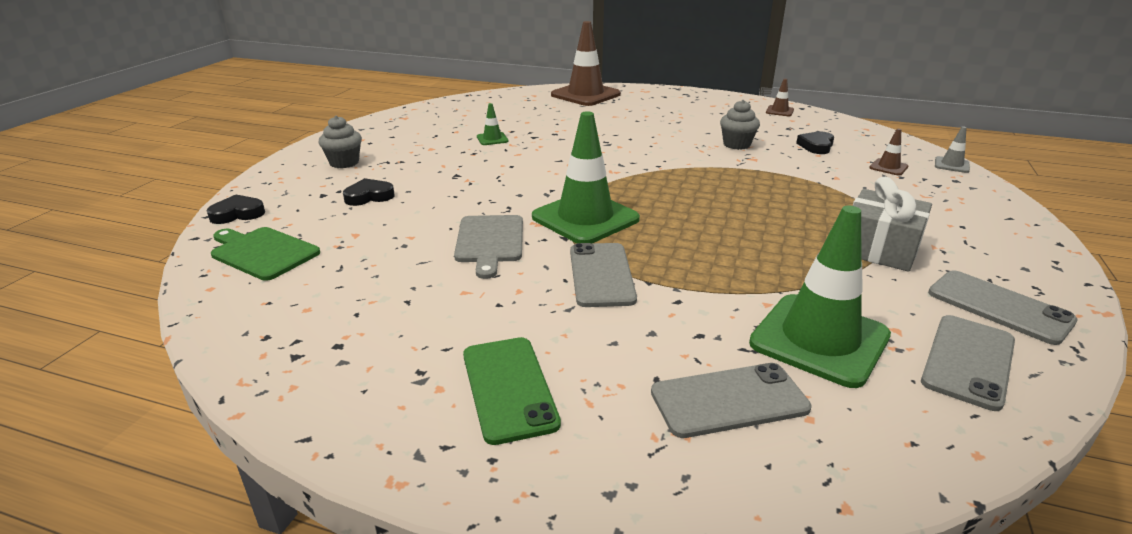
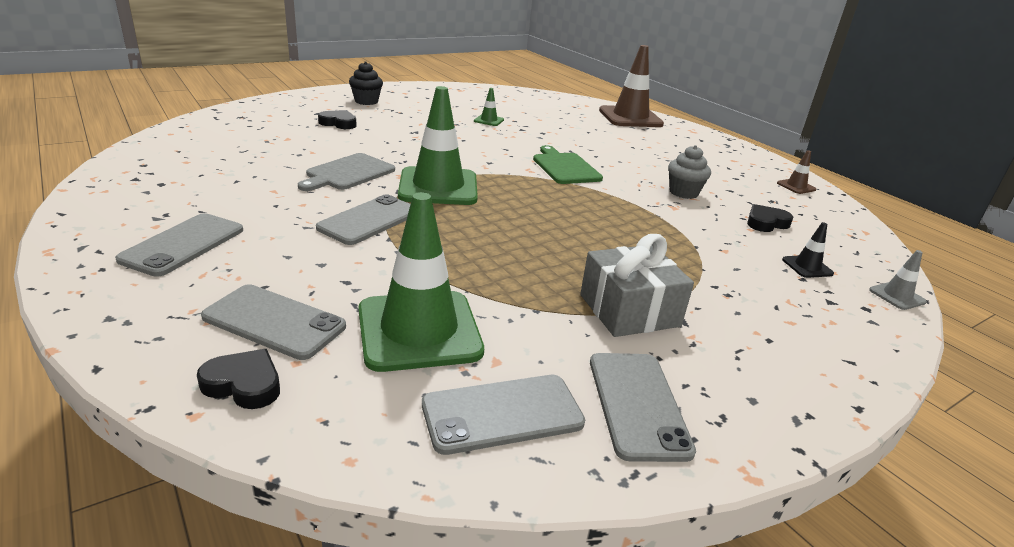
camera: 35 degrees right, 0 degrees up
(237, 214) = (256, 106): black heart -> black heart (244, 384)
(263, 252) = (226, 128): green cutting board -> green cutting board (565, 167)
(344, 163) = (366, 101): grey cupcake -> black cupcake
(508, 388) = (183, 244): green phone -> grey phone
(888, 167) = (807, 267): brown traffic cone -> black traffic cone

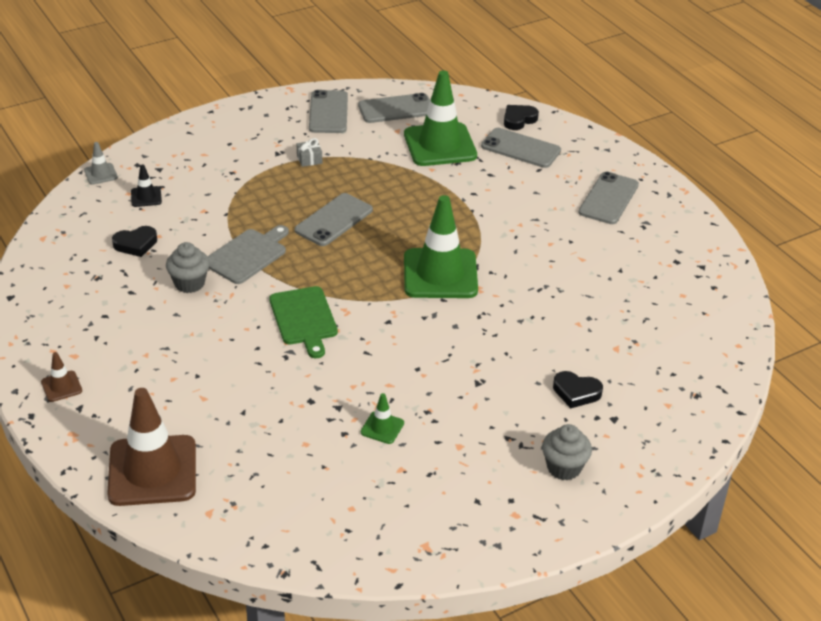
camera: 175 degrees left, 10 degrees up
(244, 384) = (519, 120): black heart -> black heart turned 120 degrees clockwise
(348, 173) = (529, 289): grey cutting board -> grey cutting board (247, 255)
(366, 101) = (564, 468): black cupcake -> grey cupcake
(369, 220) = (491, 228): grey phone -> grey phone (333, 220)
(629, 310) = (309, 159): grey gift -> grey gift, size x0.44
(796, 186) = (42, 304): brown traffic cone -> brown traffic cone (61, 386)

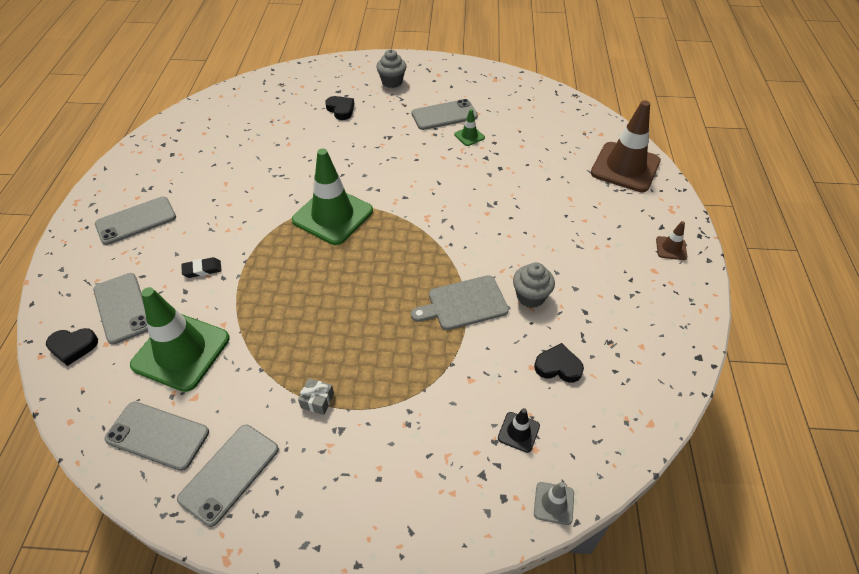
camera: 145 degrees left, 10 degrees up
(304, 319) = (461, 224): green cutting board -> none
(333, 220) = (363, 306): grey phone -> grey phone (444, 115)
(498, 191) = (202, 269): none -> black eraser

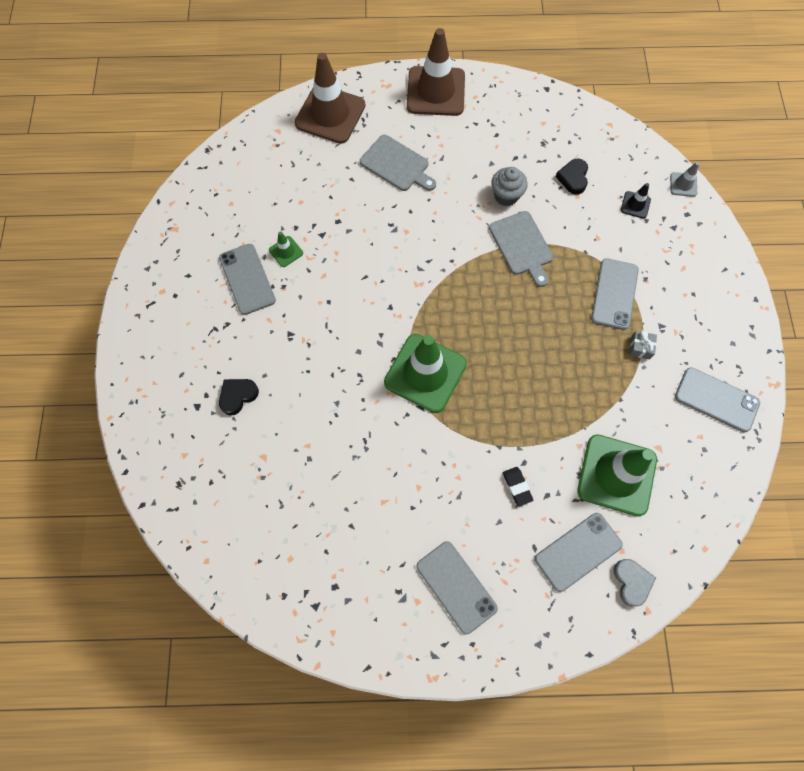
camera: 95 degrees left, 20 degrees up
(73, 347) = (631, 582): black heart -> grey heart
(157, 435) = (699, 466): grey phone -> grey phone (614, 294)
(392, 82) = (177, 343): grey cupcake -> none
(567, 211) = (396, 165): none -> grey cutting board
(671, 248) = (435, 91): brown traffic cone -> brown traffic cone, size x2.31

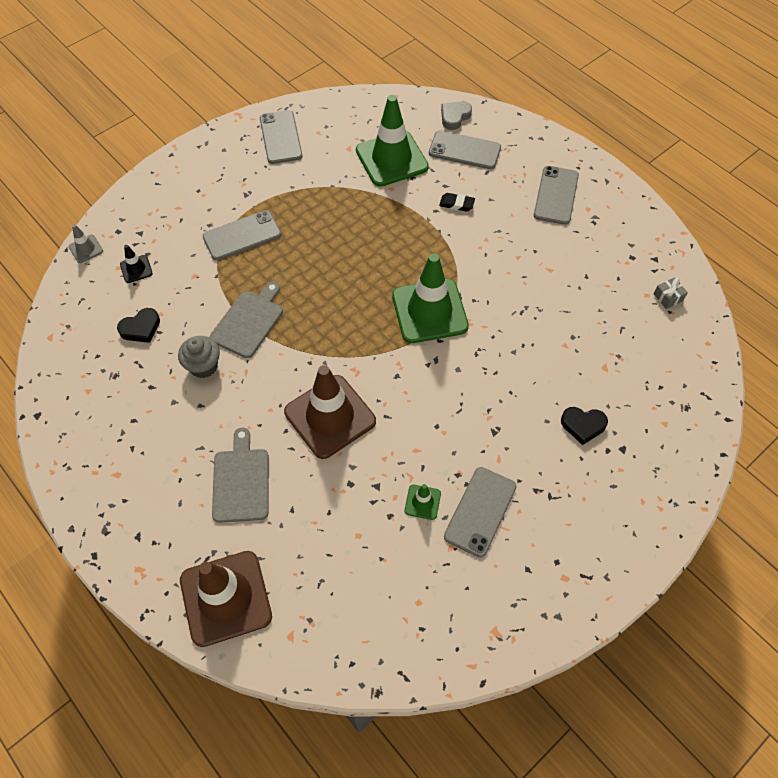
camera: 130 degrees left, 10 degrees down
(435, 91) = (114, 514): brown traffic cone -> brown traffic cone (330, 416)
(517, 486) = (456, 204): black eraser -> black eraser turned 75 degrees clockwise
(640, 347) = (277, 196): grey gift -> grey gift (668, 297)

